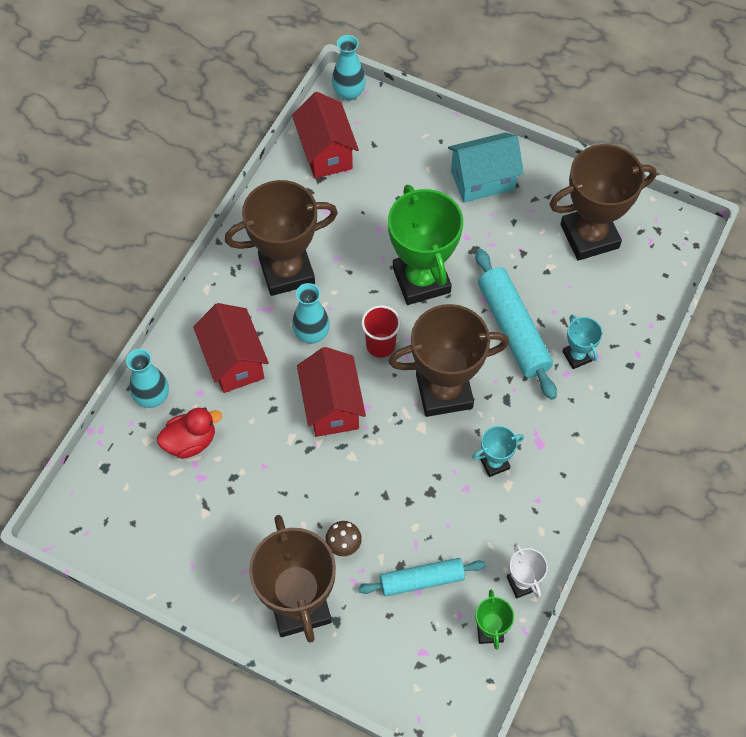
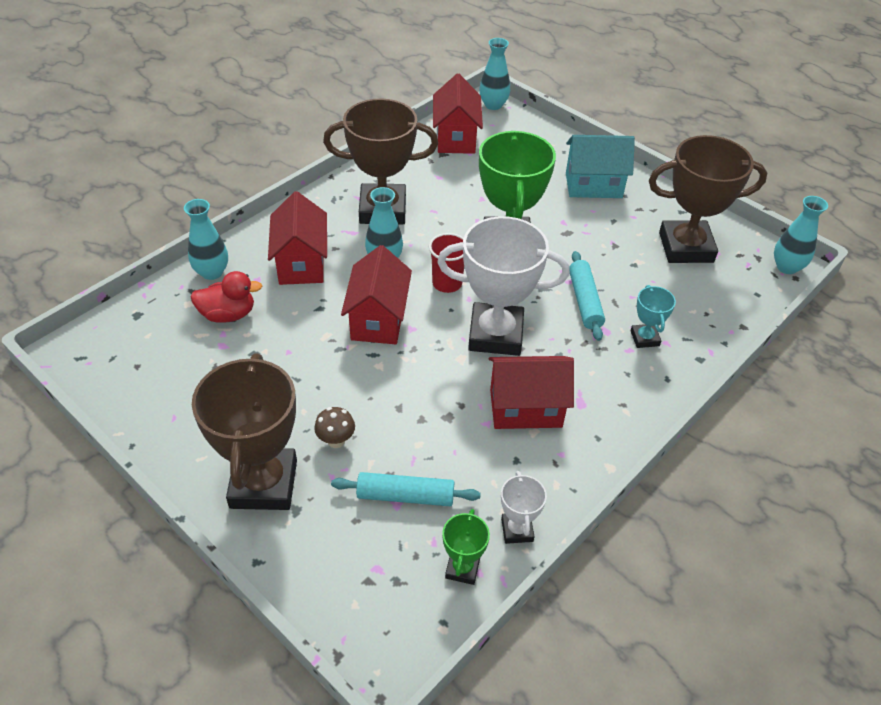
camera: 15 degrees right, 15 degrees down
(444, 391) = (495, 334): brown trophy -> white trophy
(494, 463) = (525, 408): turquoise trophy -> red house
(513, 329) = (584, 301): turquoise rolling pin -> turquoise rolling pin, size x0.65
(686, 234) = (787, 267): none -> turquoise vase

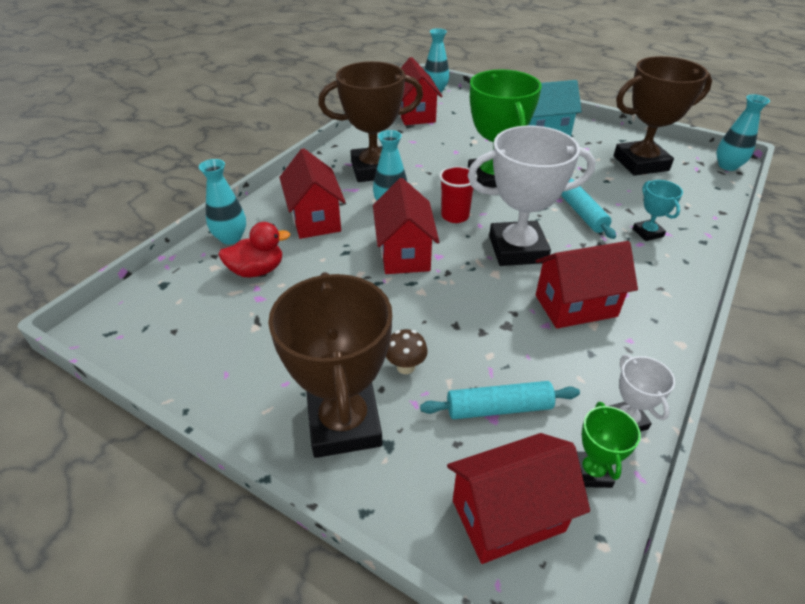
camera: 10 degrees left, 5 degrees down
(374, 589) = (508, 515): none -> red house

